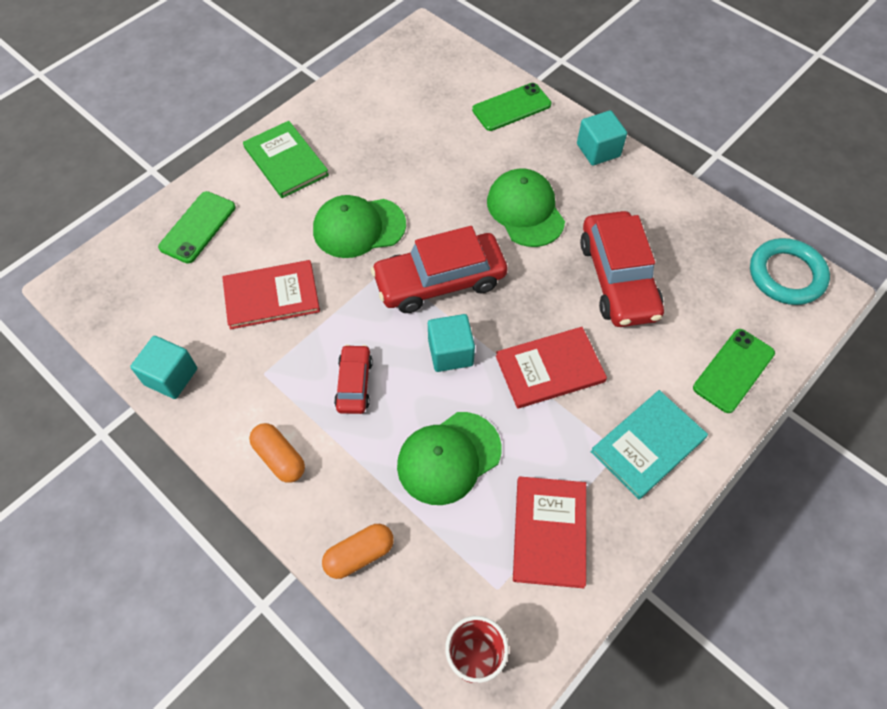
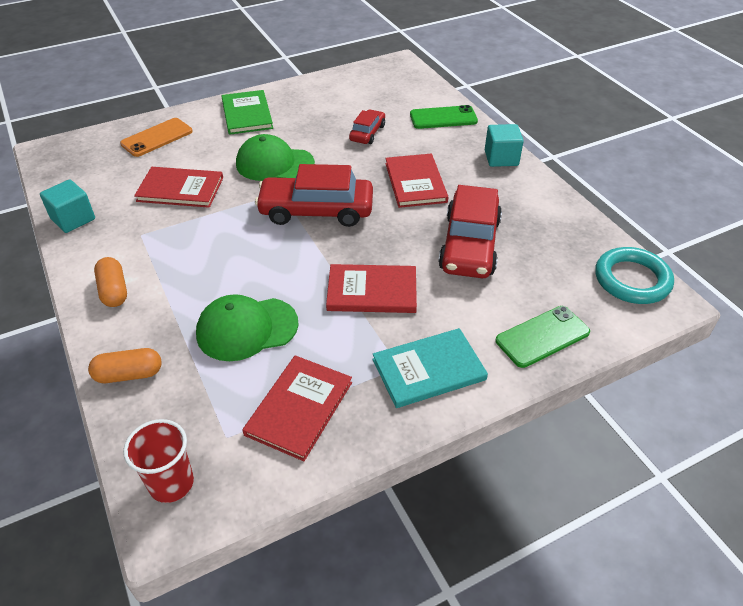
camera: 20 degrees right, 15 degrees down
(198, 227) = (157, 138): green phone -> orange phone
(354, 384) = (204, 259): red car -> red car (367, 133)
(450, 353) = (295, 258): turquoise cube -> none
(525, 210) = (415, 182): green cap -> red book

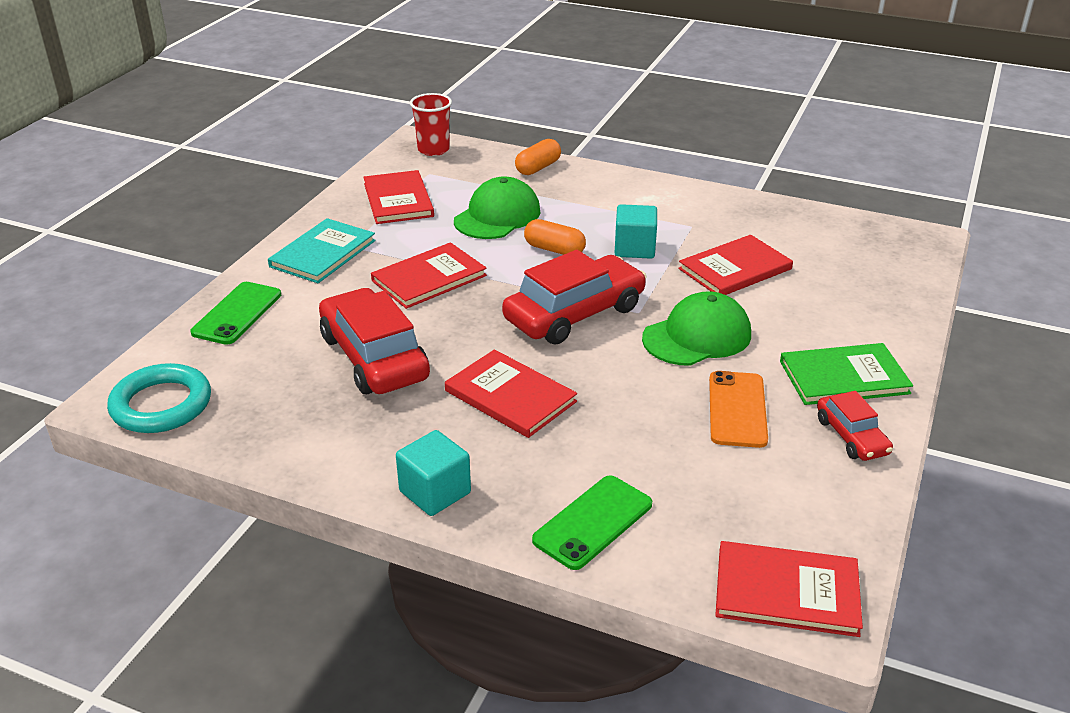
camera: 140 degrees right, 10 degrees down
(73, 219) = (767, 210): turquoise cube -> turquoise cube (634, 248)
(114, 291) = (634, 192): orange capsule -> orange capsule (554, 249)
(157, 138) = (867, 299): orange phone -> orange phone (737, 409)
(247, 114) = (843, 377): green book -> green book turned 45 degrees counterclockwise
(367, 133) = (659, 433): red car -> red car (851, 436)
(401, 72) = (786, 591): none -> red book

